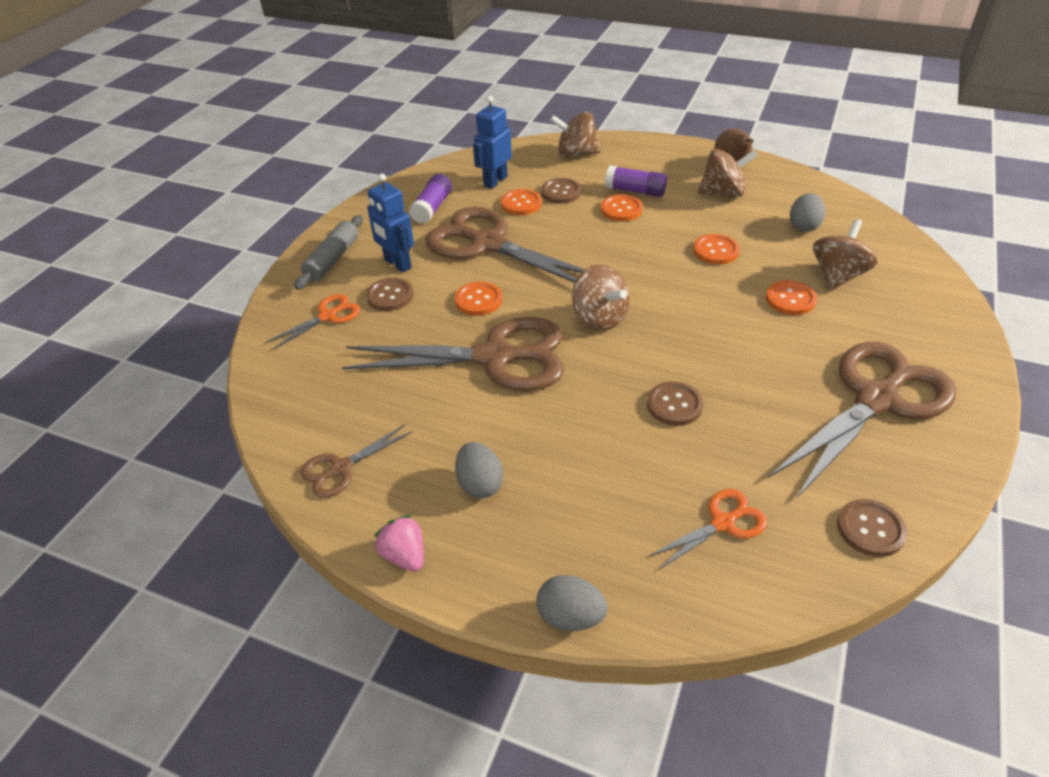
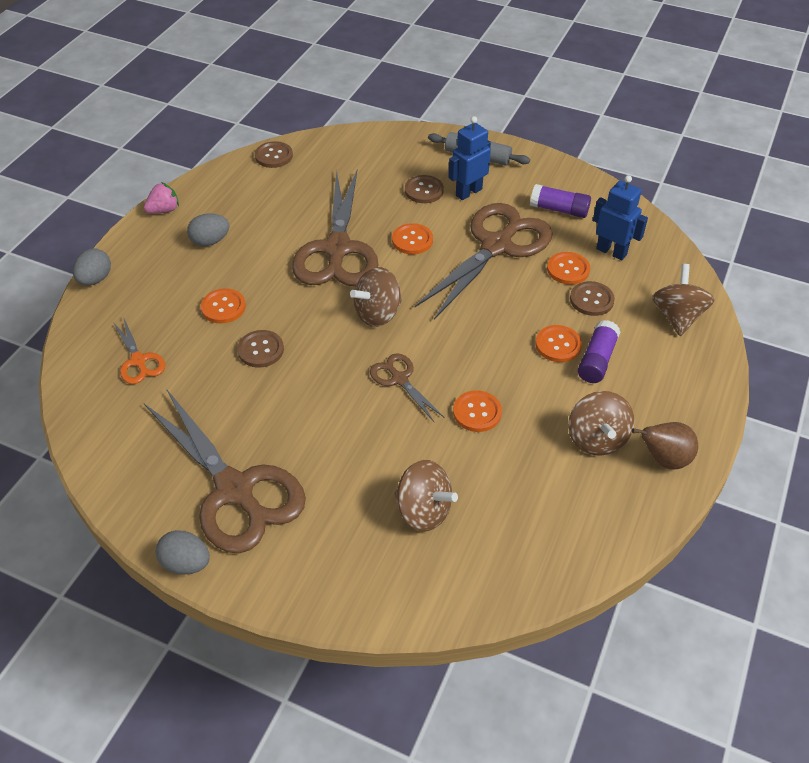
camera: 90 degrees right, 5 degrees up
(328, 316) = (401, 160): orange scissors -> none
(341, 468) = (242, 179): brown scissors -> brown scissors (399, 379)
(790, 299) = (388, 459): orange button -> orange button (223, 307)
(804, 226) = (523, 503): grey egg -> grey egg (186, 563)
(870, 529) = (105, 445): brown button -> brown button (274, 156)

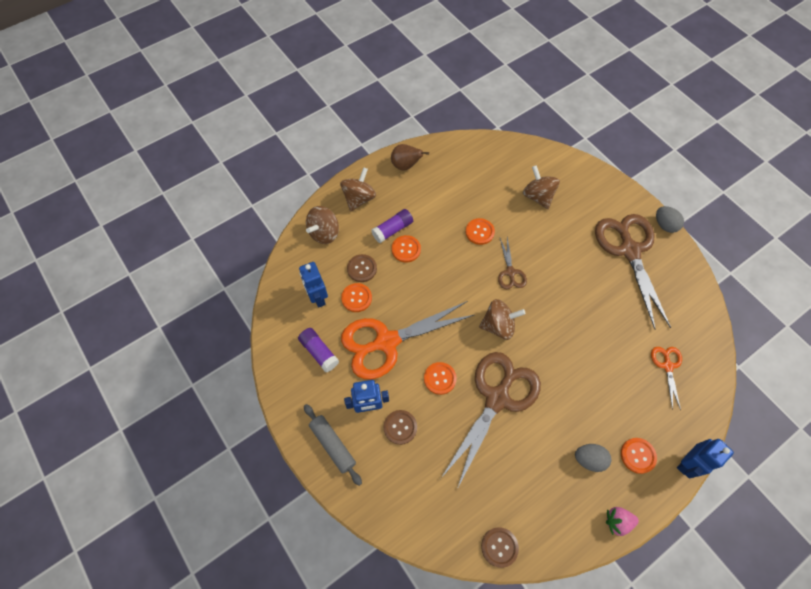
camera: 150 degrees left, 15 degrees up
(95, 279) = (687, 463): grey egg -> blue robot
(223, 307) = (598, 384): orange button -> orange button (637, 455)
(260, 350) = (585, 335): brown button -> none
(496, 246) = (386, 342): brown scissors -> orange scissors
(596, 439) = (429, 189): brown spinning top -> brown spinning top (359, 198)

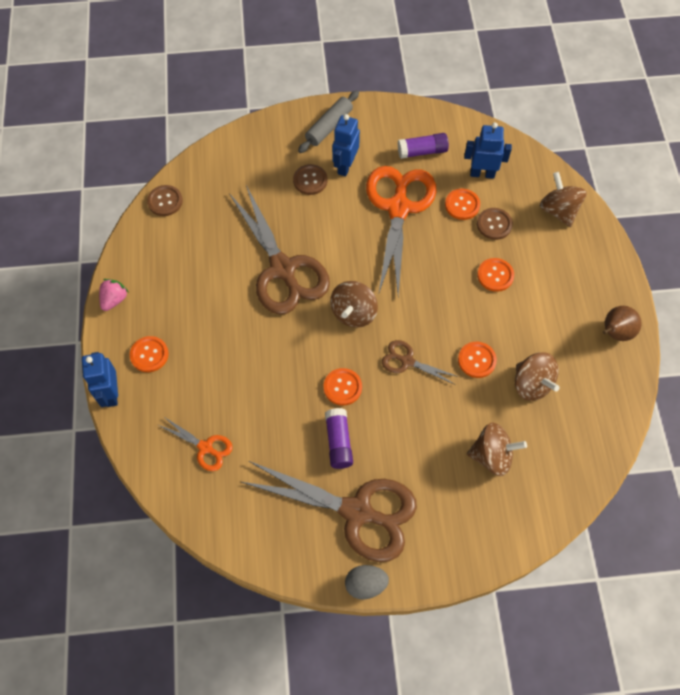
camera: 120 degrees right, 0 degrees up
(333, 445) = (329, 126): grey rolling pin -> grey rolling pin turned 45 degrees counterclockwise
(359, 198) = (589, 262): brown spinning top -> brown spinning top (531, 384)
(392, 230) = (528, 275): purple glue stick -> purple glue stick (338, 442)
(440, 378) = (333, 233): orange button -> orange button (342, 387)
(589, 459) = (177, 311): grey egg -> none

